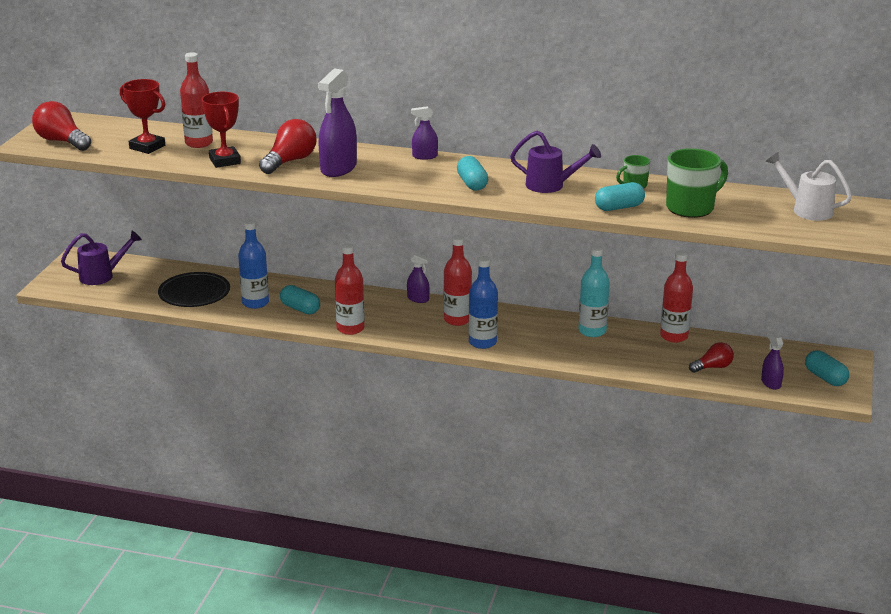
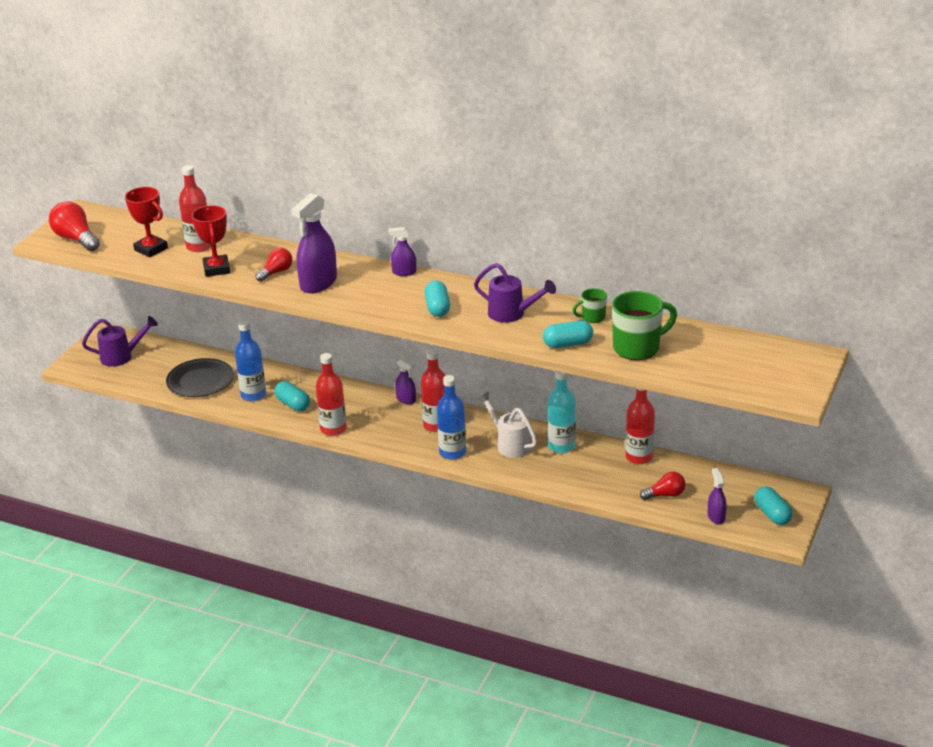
camera: 10 degrees right, 5 degrees up
(290, 161) = (276, 272): red light bulb -> red light bulb, size x0.63
(807, 210) = (751, 356): white watering can -> white watering can (510, 444)

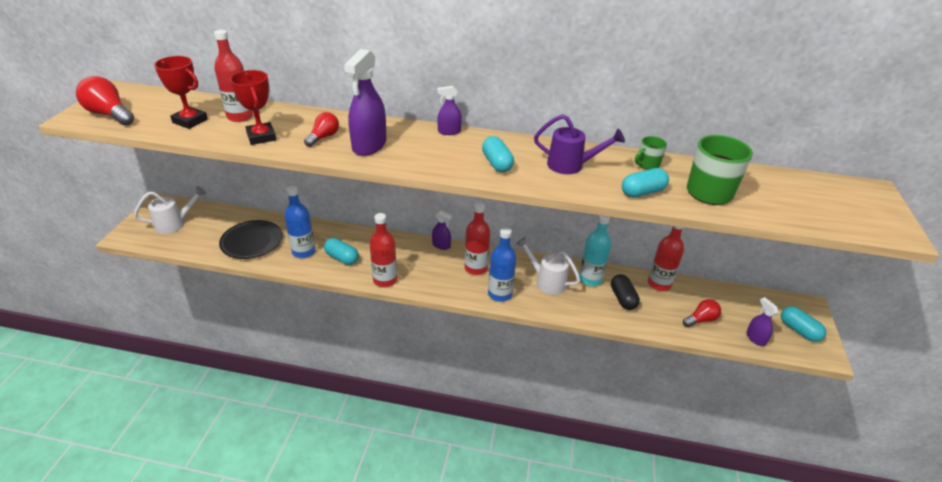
camera: 15 degrees left, 5 degrees up
(121, 357) = (175, 224): purple watering can -> white watering can
(588, 468) = (623, 298): none -> black capsule

